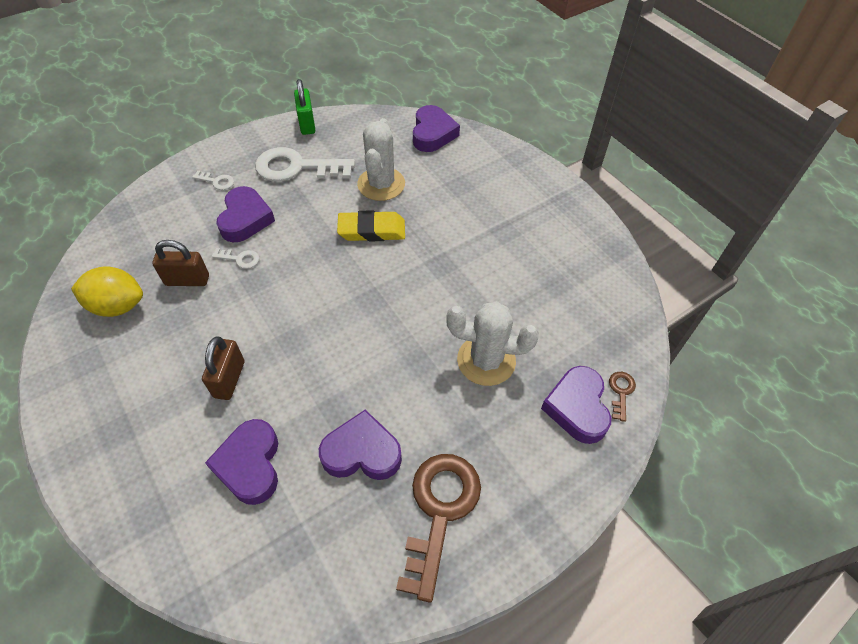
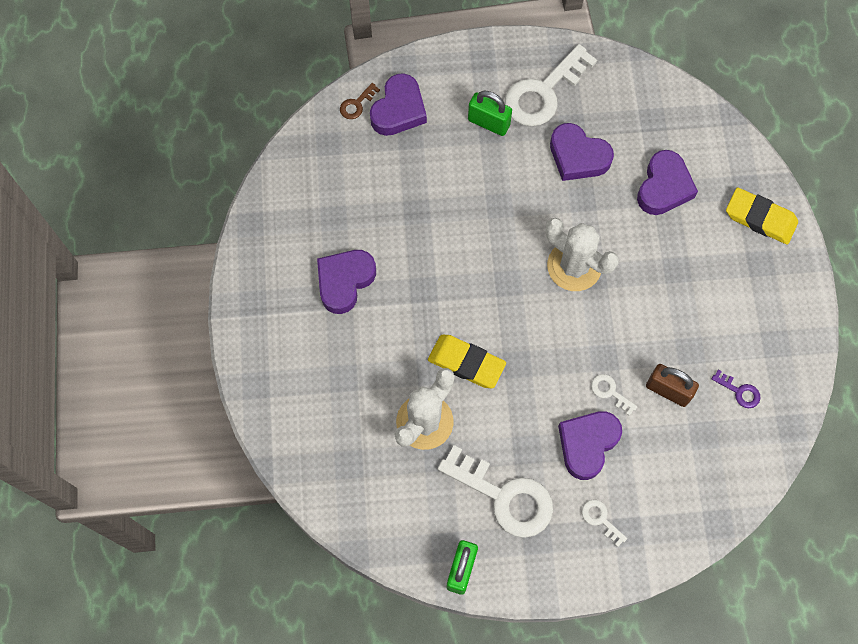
camera: 150 degrees left, 15 degrees up
(118, 306) = (739, 391): yellow lemon -> purple key
(124, 482) = (760, 218): none -> yellow eraser
(229, 379) = (658, 265): brown padlock -> none
(432, 133) = (323, 473): purple heart -> purple heart (344, 281)
(440, 511) = (543, 92): brown key -> white key
(478, 441) = (488, 123): none -> green padlock
(486, 360) = (442, 179): white cactus -> white cactus (574, 266)

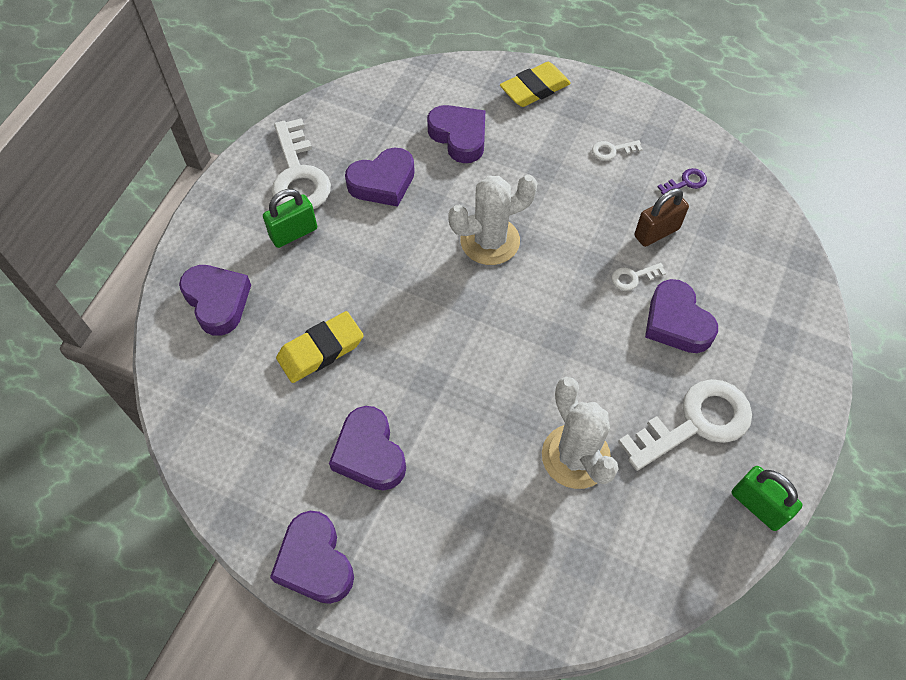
camera: 60 degrees left, 10 degrees down
(251, 292) = (315, 562): none -> purple heart
(356, 104) = (179, 336): brown key -> none
(466, 363) = (533, 383): yellow eraser -> yellow eraser (320, 350)
(600, 519) = (758, 350): white key -> white key (612, 150)

